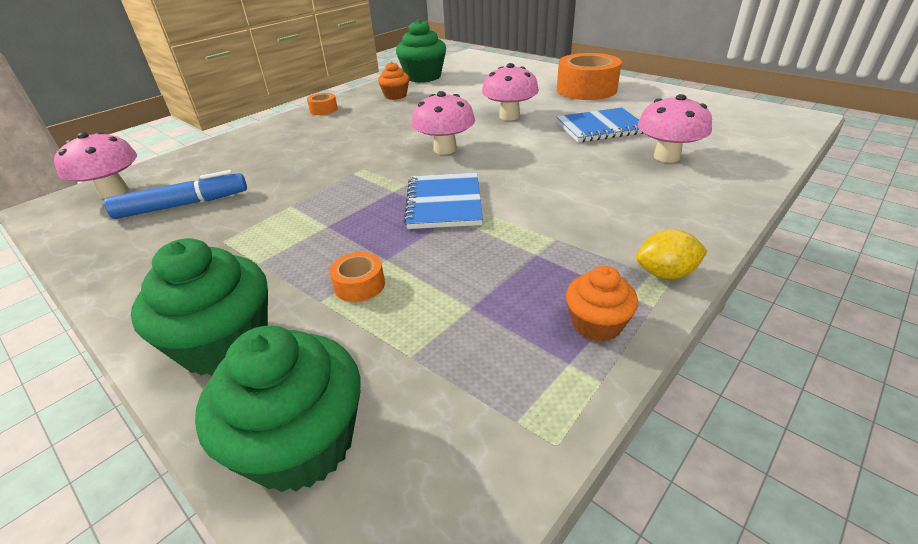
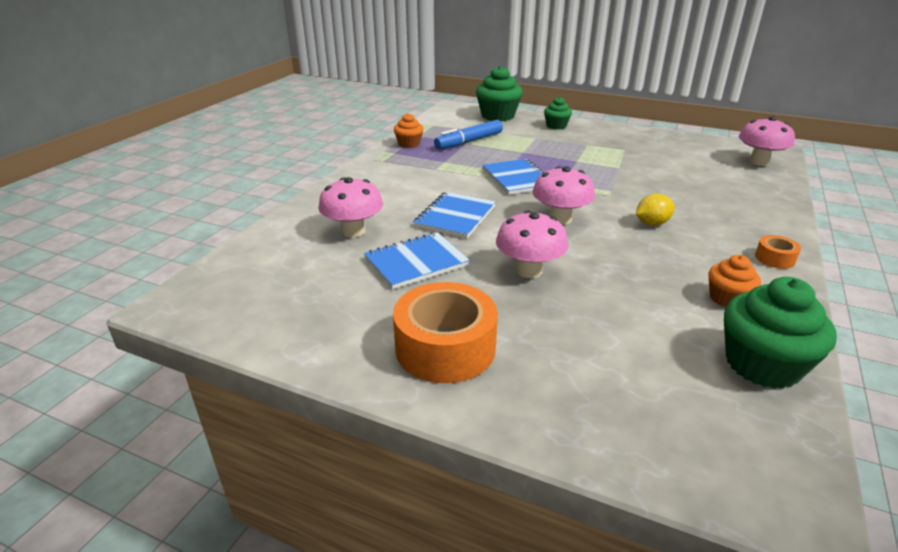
camera: 160 degrees right, 5 degrees down
(183, 205) = (690, 160): blue marker -> blue marker (469, 141)
(225, 343) = (556, 126): green cupcake -> green cupcake, size x0.57
(359, 285) = (524, 143): orange tape -> none
(552, 161) = (455, 217): none -> blue notebook
(665, 273) = (375, 161): yellow lemon -> yellow lemon (652, 223)

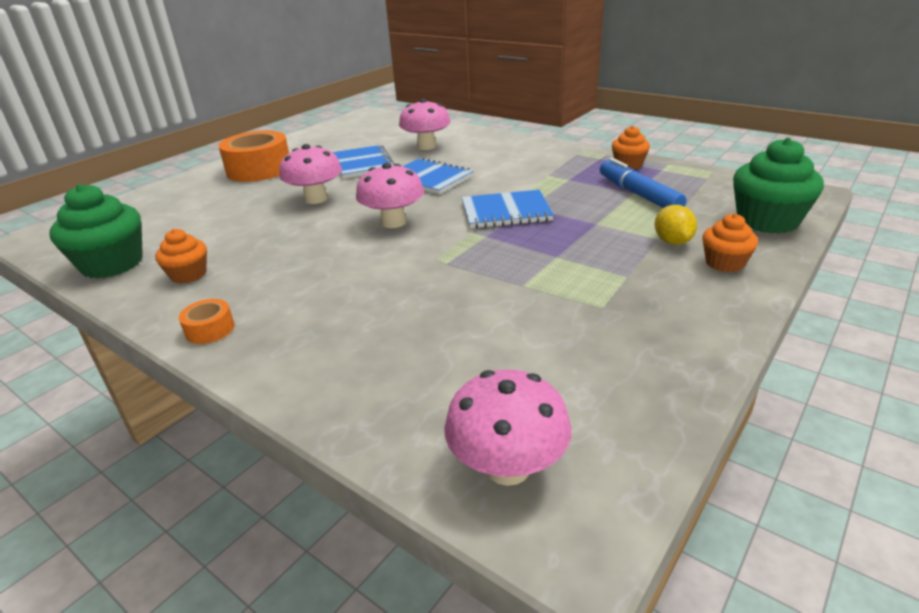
camera: 105 degrees right, 0 degrees up
(556, 126) = (724, 263): green cupcake -> orange cupcake
(652, 223) = (347, 271): yellow lemon -> yellow lemon (672, 242)

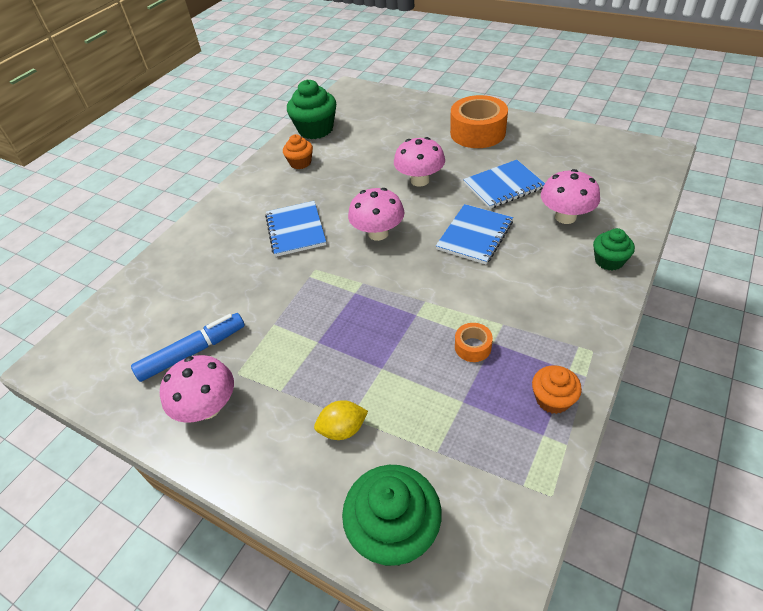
camera: 85 degrees right, 15 degrees up
(210, 329) = (238, 193): orange tape -> orange tape (473, 347)
(488, 138) = (609, 261): none -> green cupcake
(506, 212) = (403, 300): blue notebook -> blue notebook (295, 230)
(507, 467) = (98, 334): pink mushroom -> pink mushroom (208, 407)
(638, 194) = (457, 406): blue marker -> blue marker (193, 352)
(724, 263) = (298, 469): orange cupcake -> none

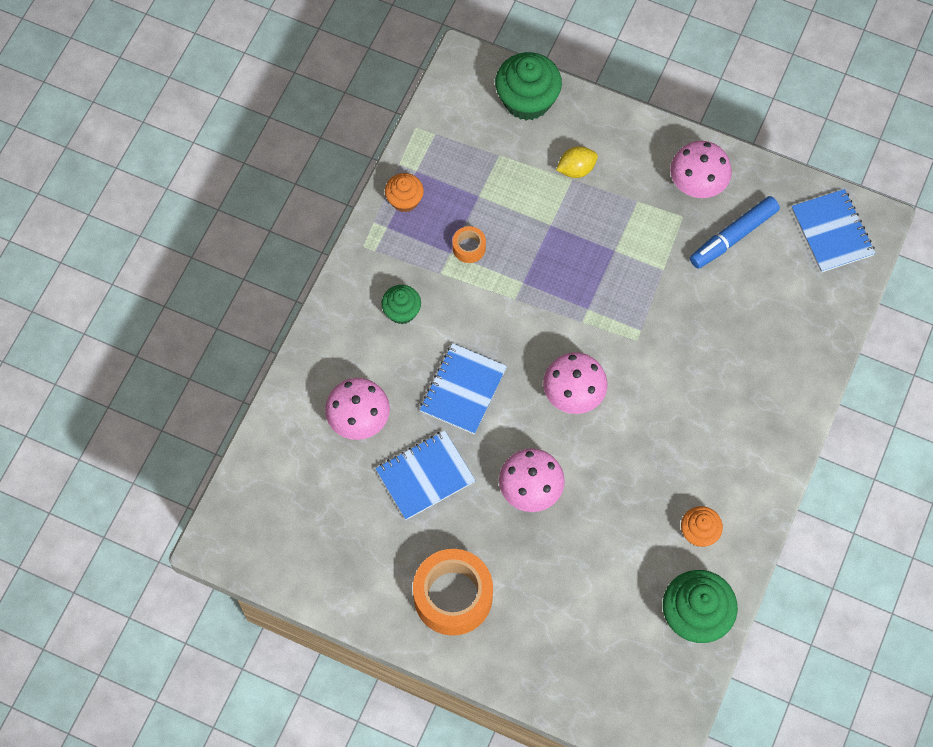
camera: 170 degrees right, 20 degrees up
(295, 230) = (673, 400): blue notebook -> blue notebook (832, 232)
(609, 261) = (325, 352): green cupcake -> green cupcake (402, 311)

